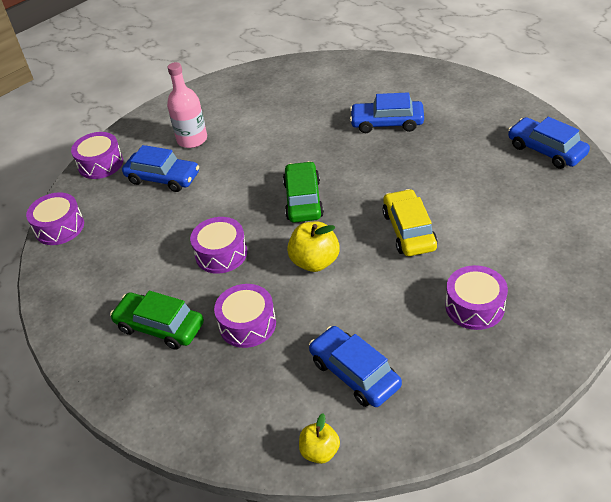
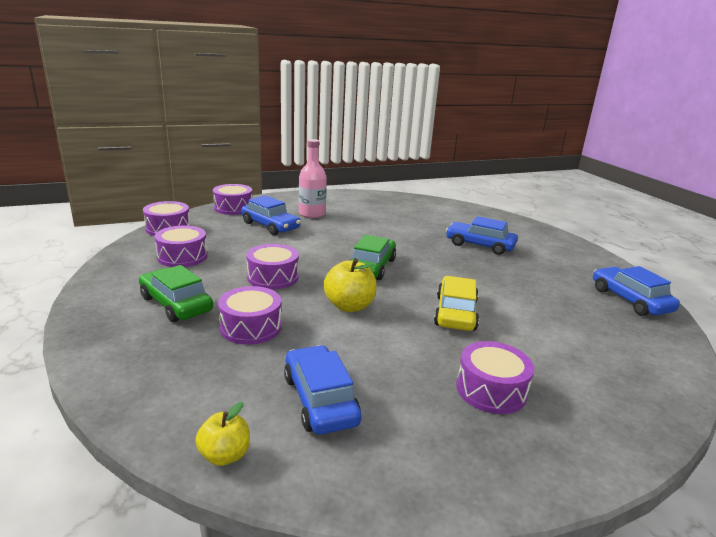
camera: 15 degrees right, 20 degrees down
(111, 263) = (182, 257): none -> purple drum

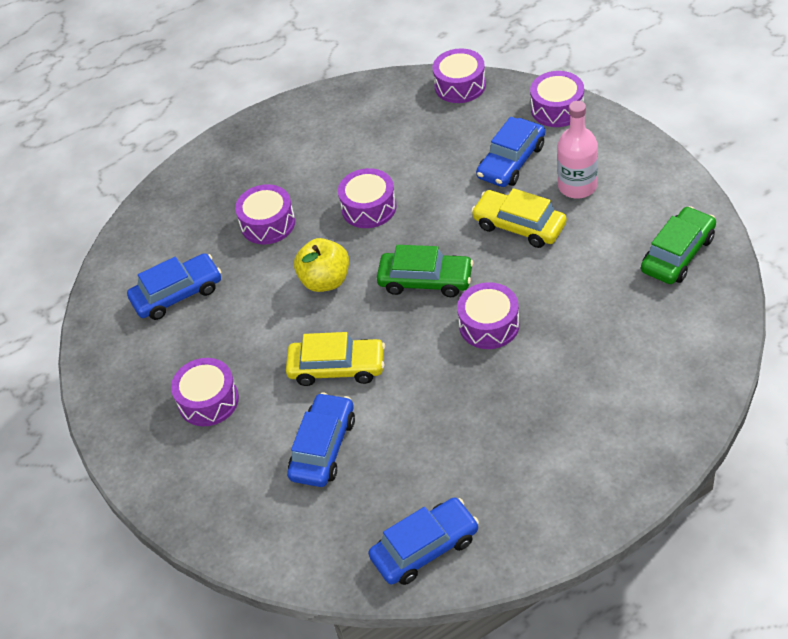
camera: 90 degrees right, 25 degrees up
(176, 304) = (293, 163): green car -> green car (678, 254)
(182, 257) = (391, 127): purple drum -> purple drum (489, 325)
(225, 455) = (116, 262): yellow apple -> none
(335, 232) = (519, 226): none -> yellow car
(479, 245) = (546, 383): blue car -> blue car (323, 447)

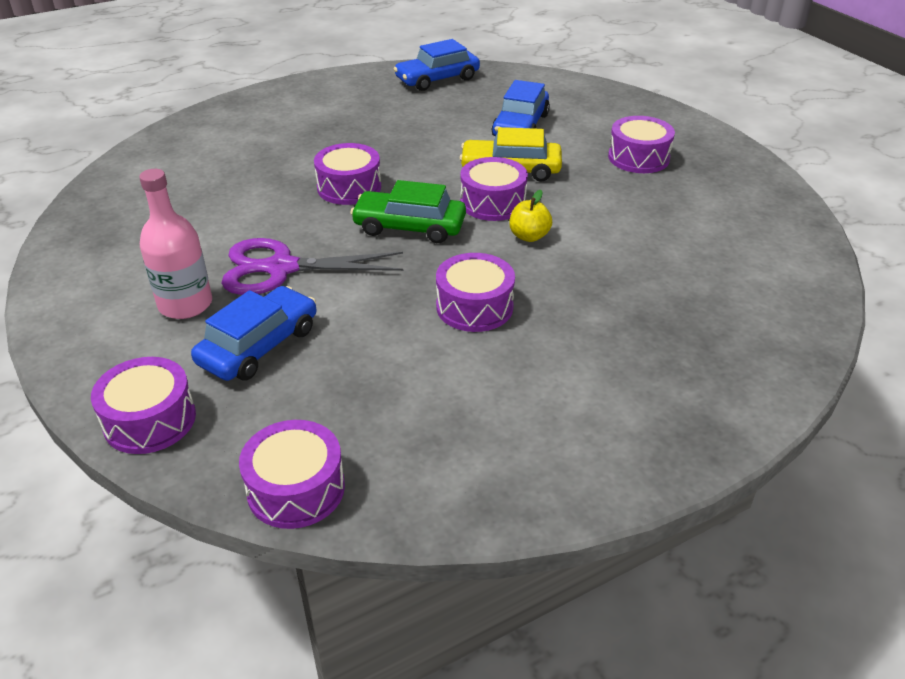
camera: 175 degrees right, 10 degrees down
(177, 294) = (711, 239): blue car -> none
(268, 223) = (615, 301): purple drum -> purple drum (493, 203)
(325, 281) = (529, 236): yellow apple -> yellow apple, size x0.64
(519, 226) = (281, 268): yellow car -> purple scissors
(678, 254) = (116, 226): green car -> none

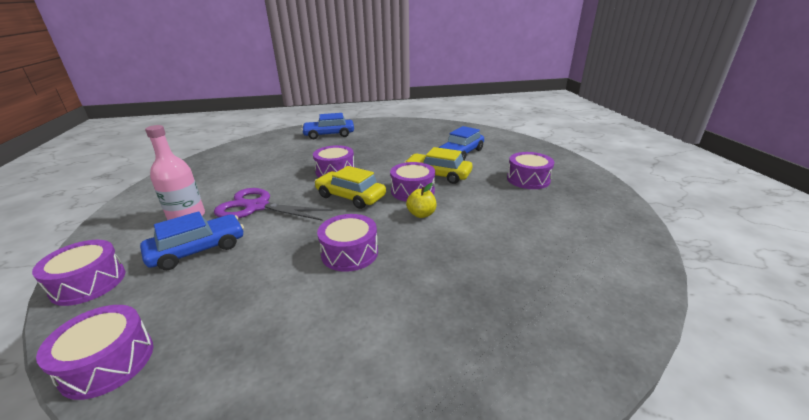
camera: 20 degrees right, 10 degrees down
(409, 227) = (350, 196): green car -> yellow car
(437, 79) = (429, 127): blue car -> blue car (329, 134)

